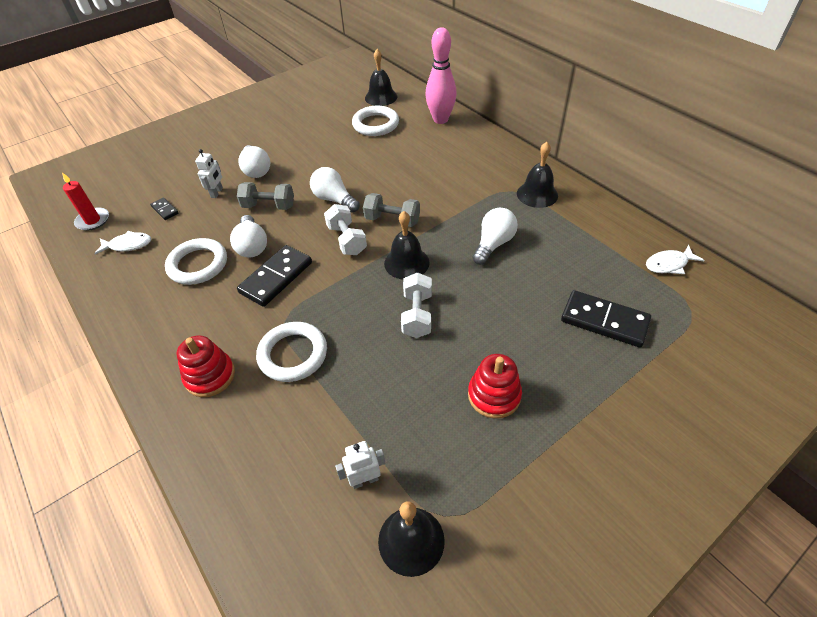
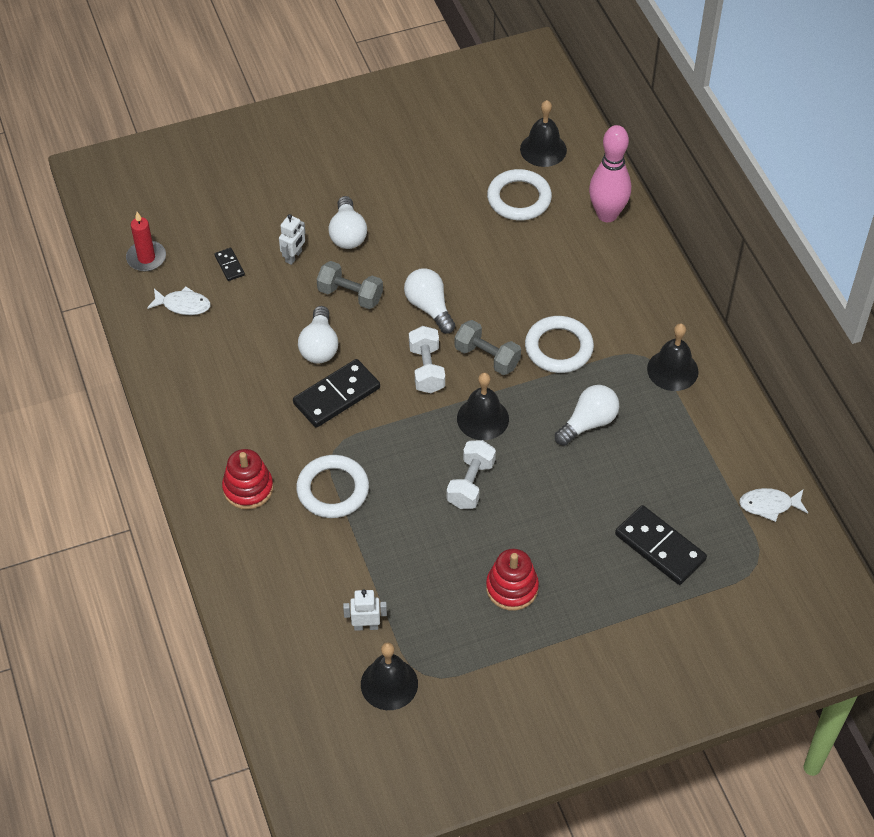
camera: 15 degrees right, 5 degrees up
(198, 264) = (256, 354): white ring -> white ring (558, 348)

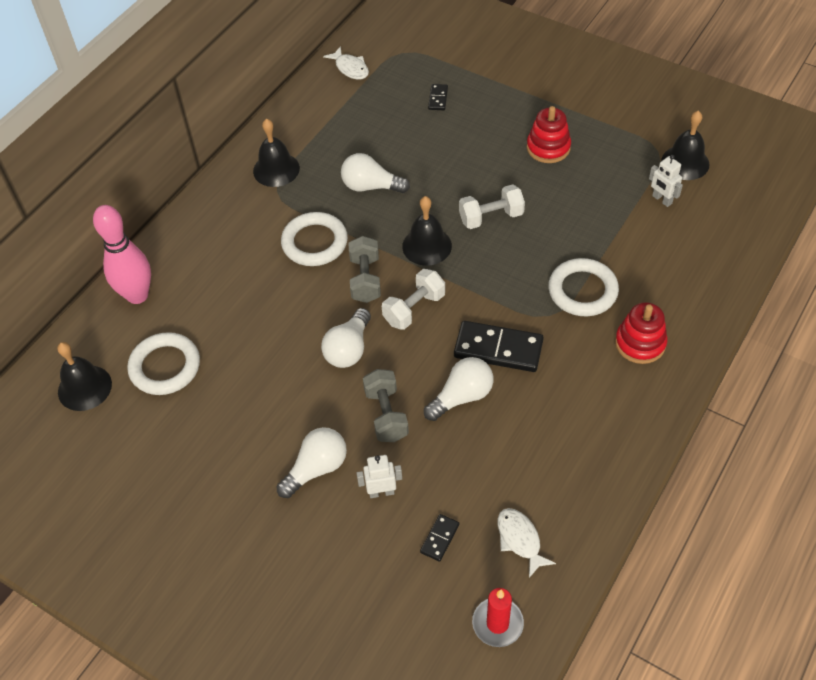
camera: 125 degrees left, 0 degrees up
(659, 547) = (438, 98): black domino -> black domino, size x0.49

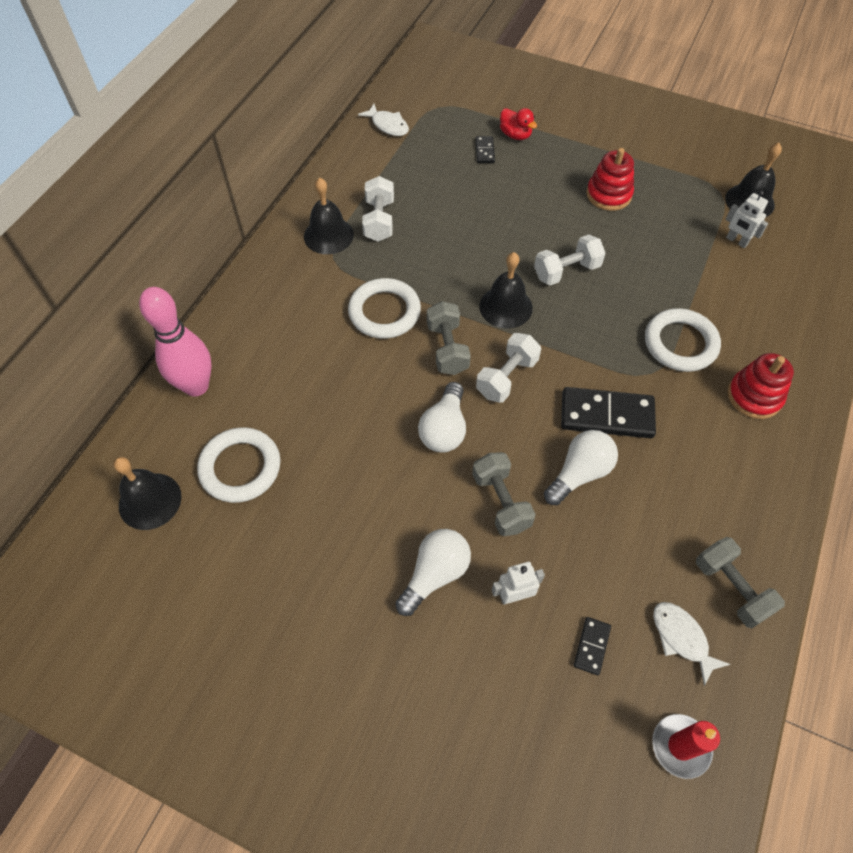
camera: 10 degrees left, 5 degrees up
(325, 158) = (379, 220): none -> white dumbbell
(371, 186) = (433, 247): white light bulb -> none
(471, 84) = (515, 135): none -> red duck
(574, 504) = (731, 588): none -> grey dumbbell

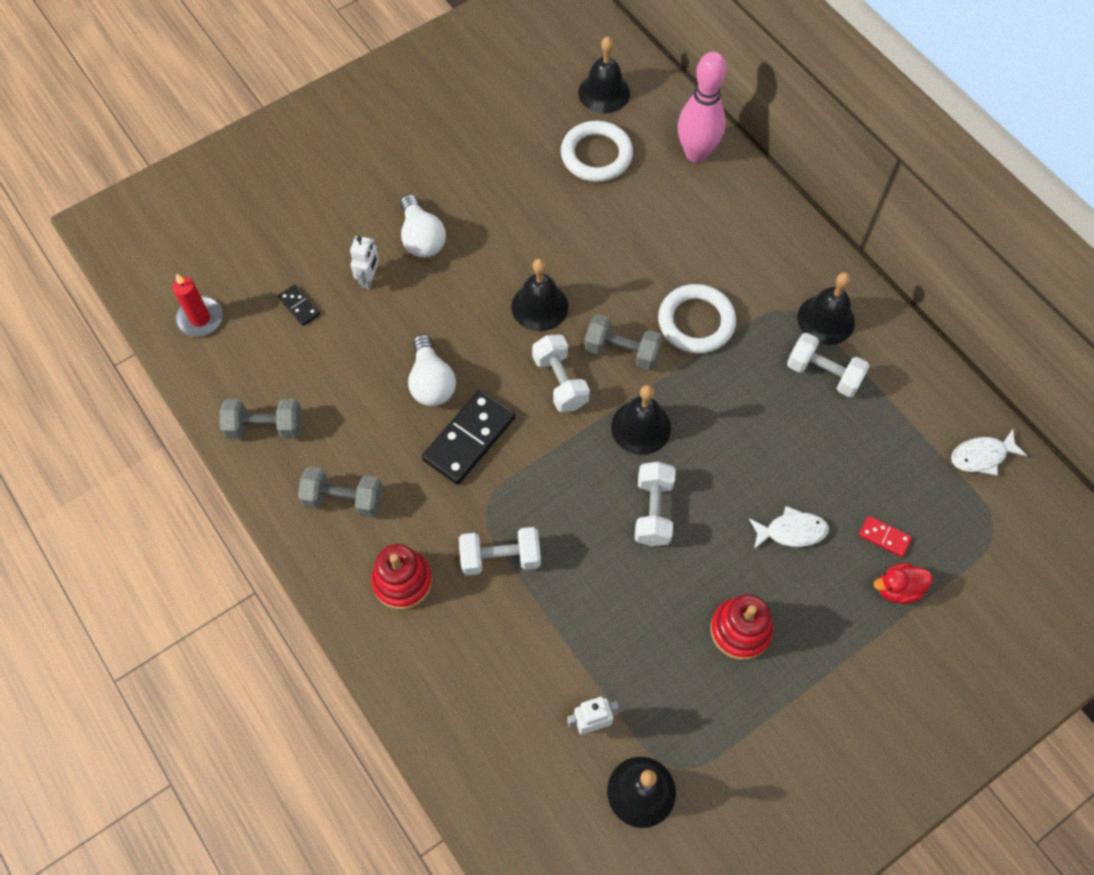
camera: 120 degrees right, 5 degrees up
(444, 429) = (539, 306): white light bulb -> black bell
(485, 151) = (884, 537): black domino -> red domino
(501, 502) = (447, 311): grey dumbbell -> grey dumbbell (344, 499)
(680, 343) = (500, 558): white ring -> white dumbbell
(681, 638) = (260, 367): white fish -> white fish (791, 531)

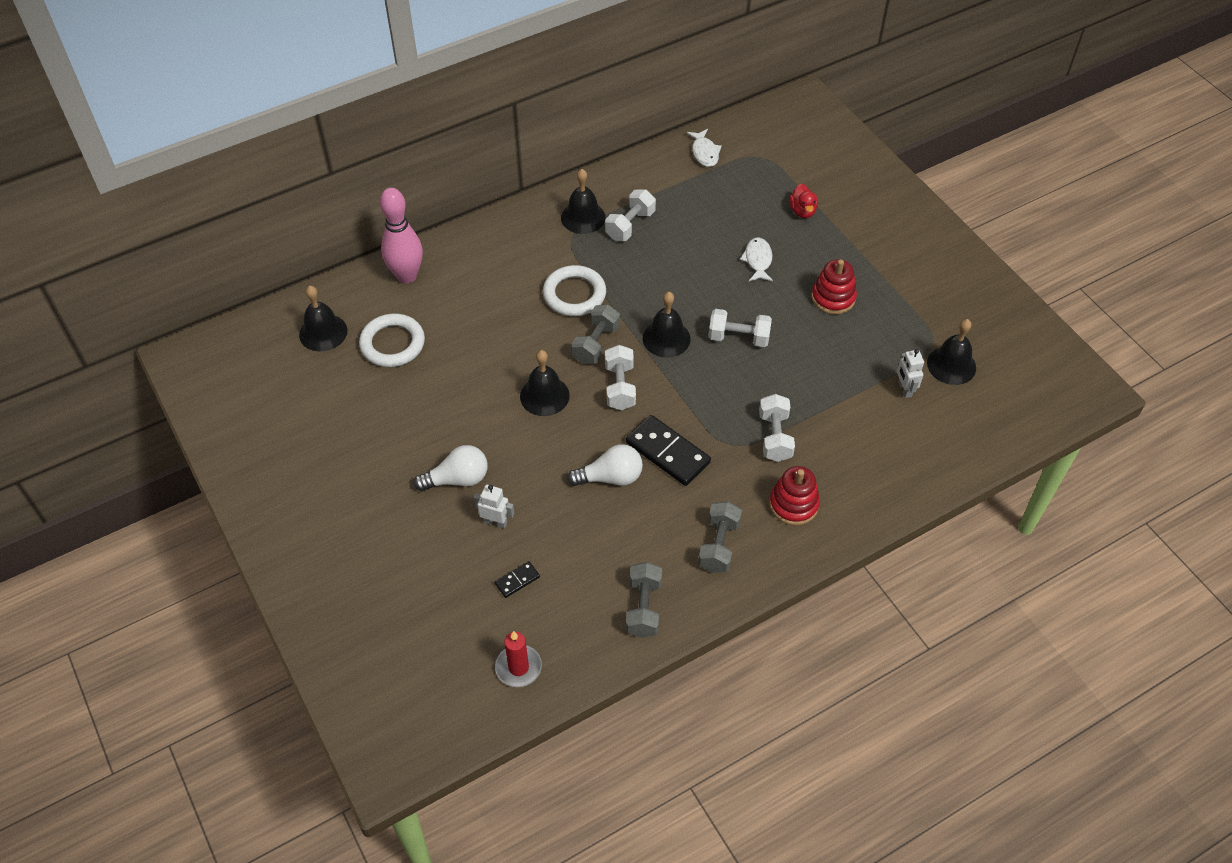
camera: 85 degrees left, 10 degrees down
(560, 382) = (620, 387): white dumbbell -> white dumbbell turned 75 degrees counterclockwise
(884, 537) = (764, 212): red domino -> none

